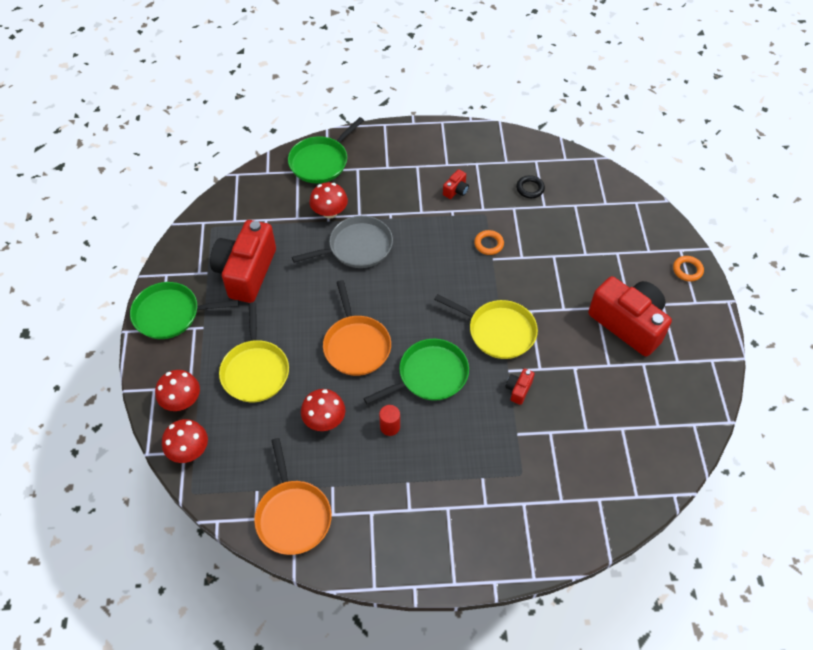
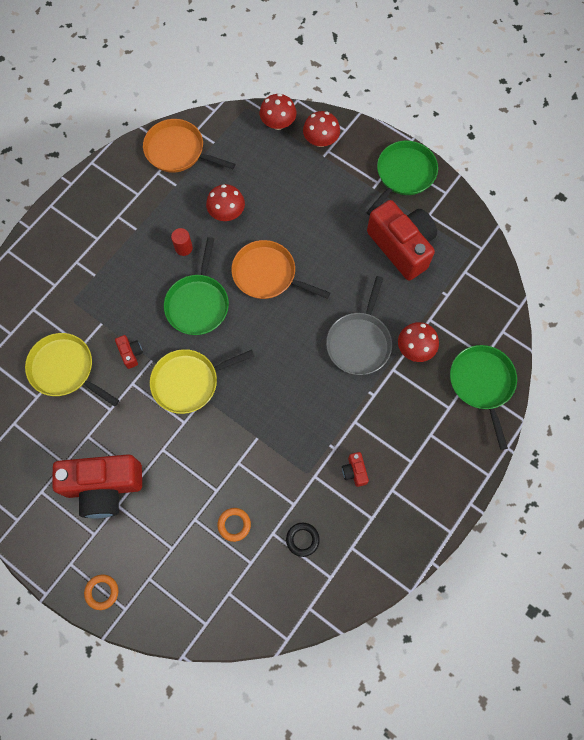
camera: 130 degrees right, 15 degrees up
(255, 370) = (305, 197): yellow pan -> yellow pan (65, 369)
(488, 244) = (274, 447): orange ring -> orange ring (234, 524)

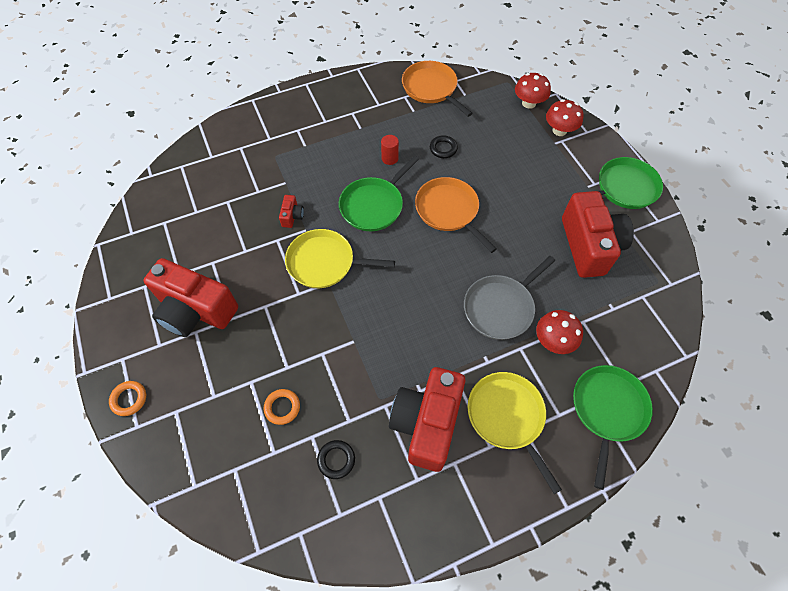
camera: 30 degrees right, 10 degrees down
(65, 369) = (232, 202): yellow pan -> yellow pan (507, 417)
(227, 213) = (443, 149): red mushroom -> black ring
(354, 471) = (426, 423): red camera -> red camera, size x2.48

